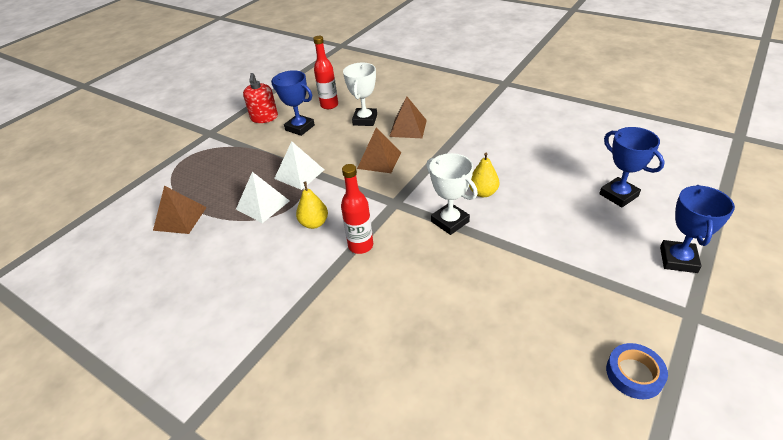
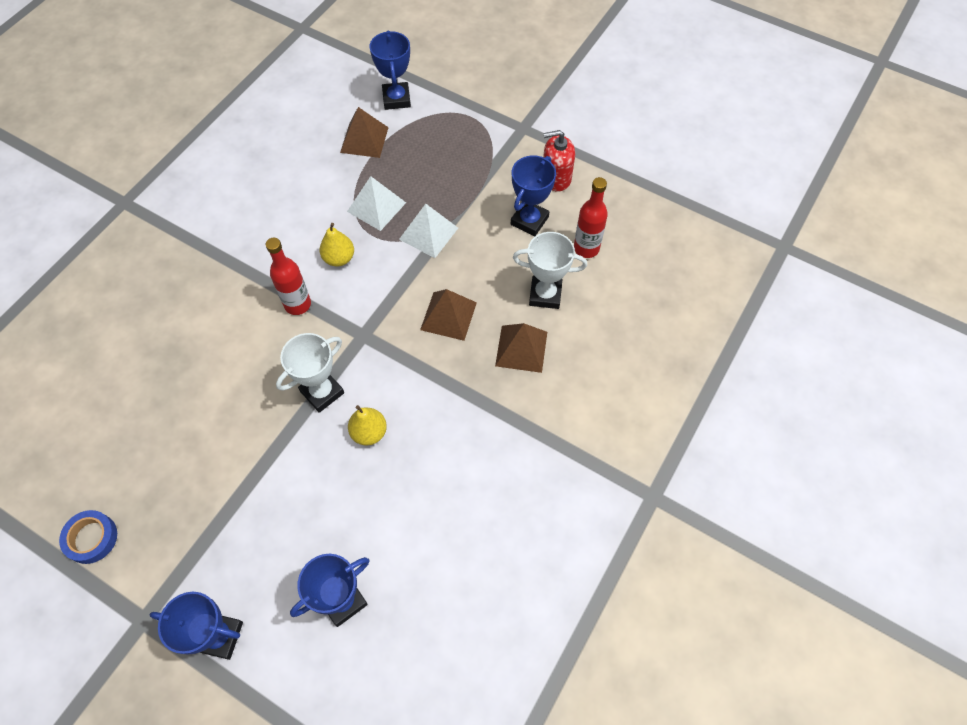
camera: 85 degrees right, 20 degrees up
(140, 201) = (396, 99): none -> blue trophy

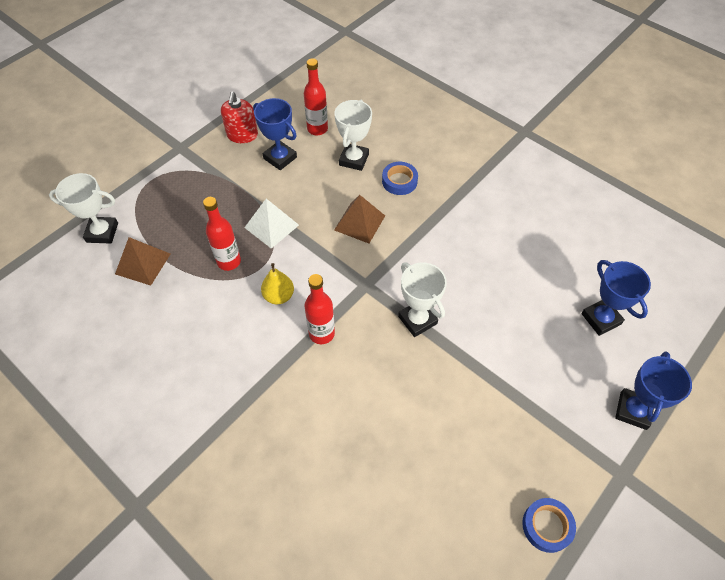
camera: 80 degrees left, 5 degrees down
(369, 432) = (460, 288): yellow pear -> none
(376, 207) = (229, 261): white pyramid -> red bottle
(396, 99) = (102, 232): blue trophy -> white trophy
(521, 349) = (399, 181): brown pyramid -> blue tape

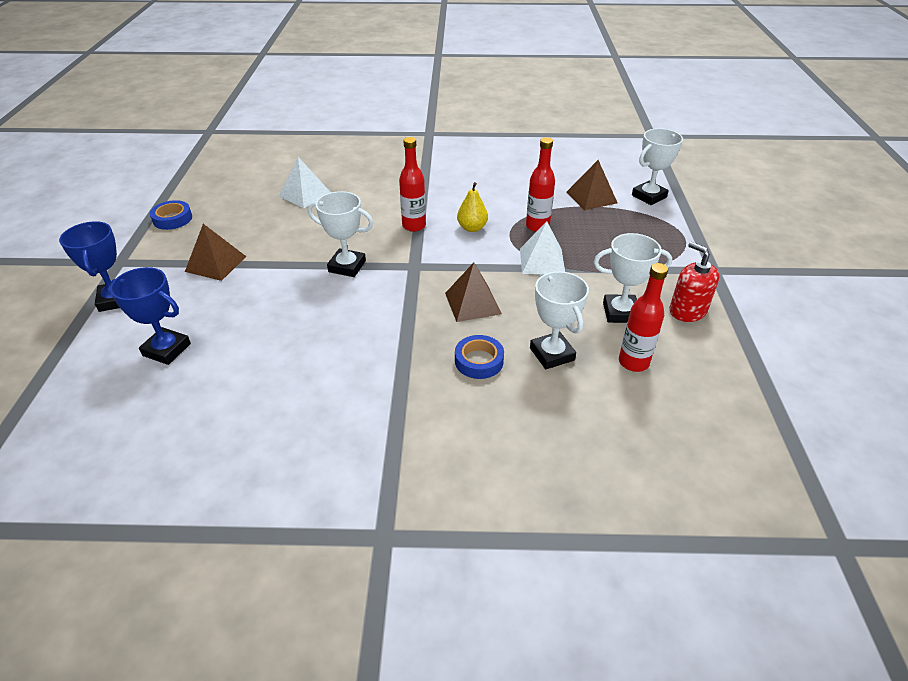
camera: 140 degrees right, 15 degrees down
(280, 158) = (620, 312): blue trophy -> white trophy
(381, 469) = (304, 194): none -> white pyramid
(528, 403) = (216, 263): none -> brown pyramid

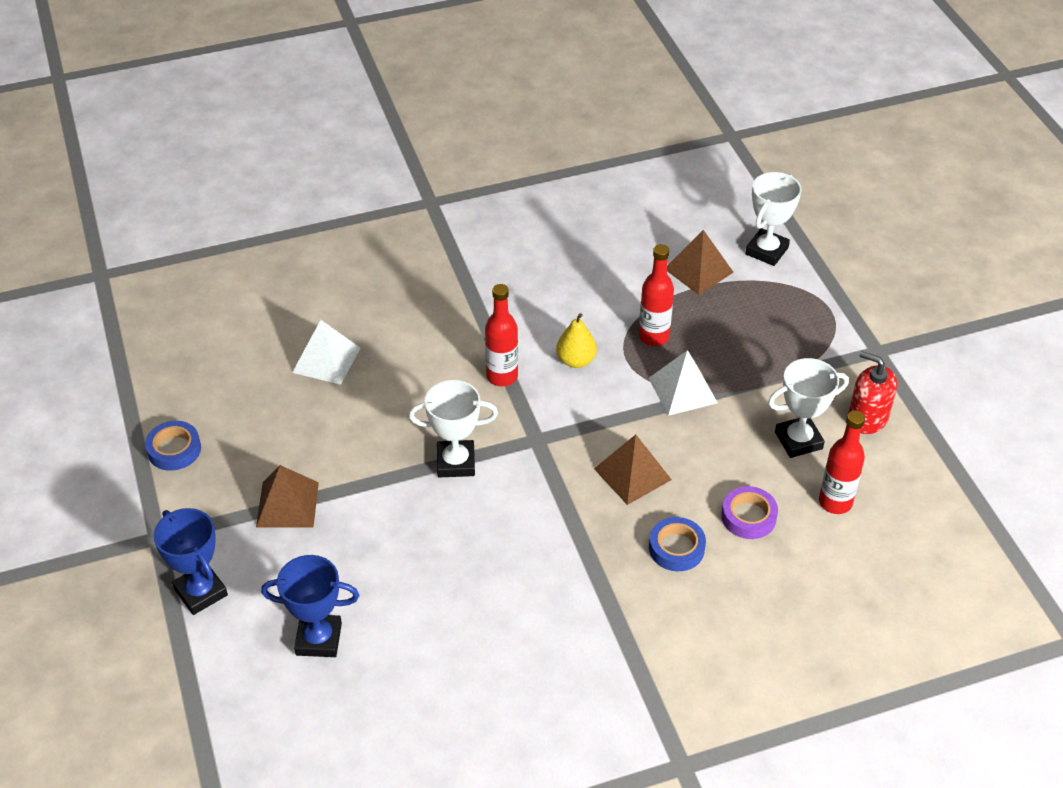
camera: 20 degrees left, 5 degrees up
(552, 354) = (748, 517): white trophy -> purple tape

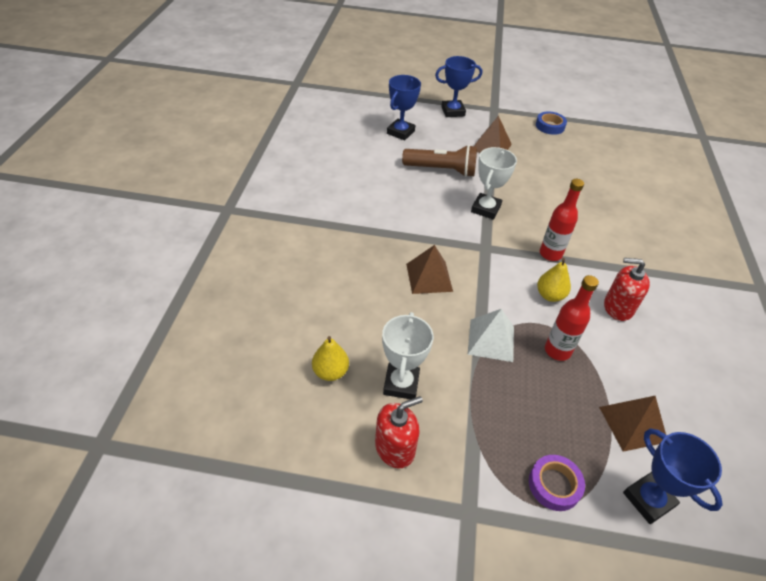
camera: 115 degrees right, 0 degrees up
(326, 360) = (598, 190): white pyramid -> none
(395, 542) = (442, 170): none -> brown flashlight
(550, 303) = (618, 307): none -> red soap dispenser
(676, 548) = (357, 270): blue tape -> none
(748, 517) = (354, 316): purple tape -> purple tape (554, 485)
(766, 251) = (648, 500): white trophy -> blue trophy
(835, 502) = (330, 372): red bottle -> yellow pear

